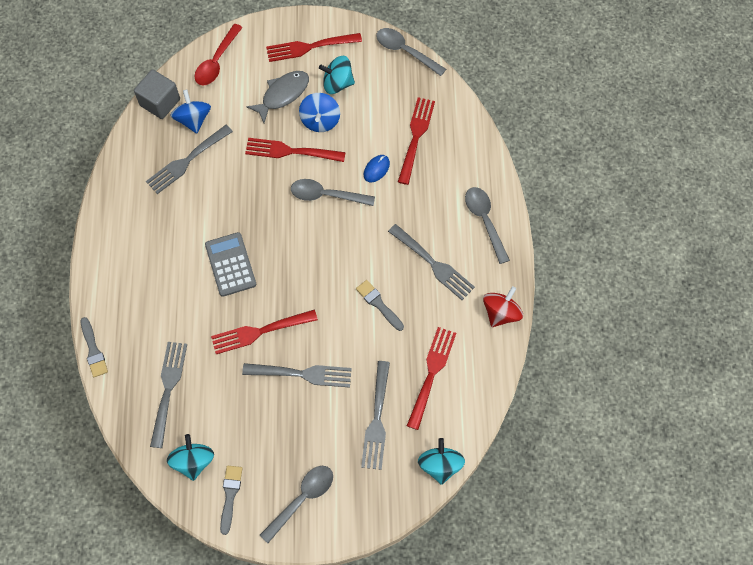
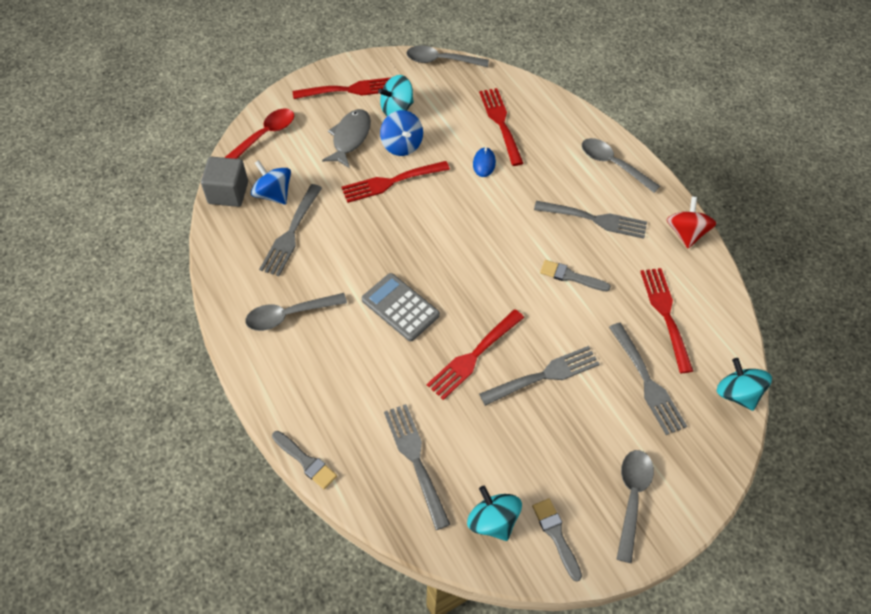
camera: 30 degrees left, 10 degrees down
(217, 61) = (264, 135): red spoon -> red spoon turned 135 degrees counterclockwise
(309, 47) = (349, 90): red fork -> red fork turned 150 degrees counterclockwise
(326, 195) = (452, 205): grey spoon -> grey spoon (289, 315)

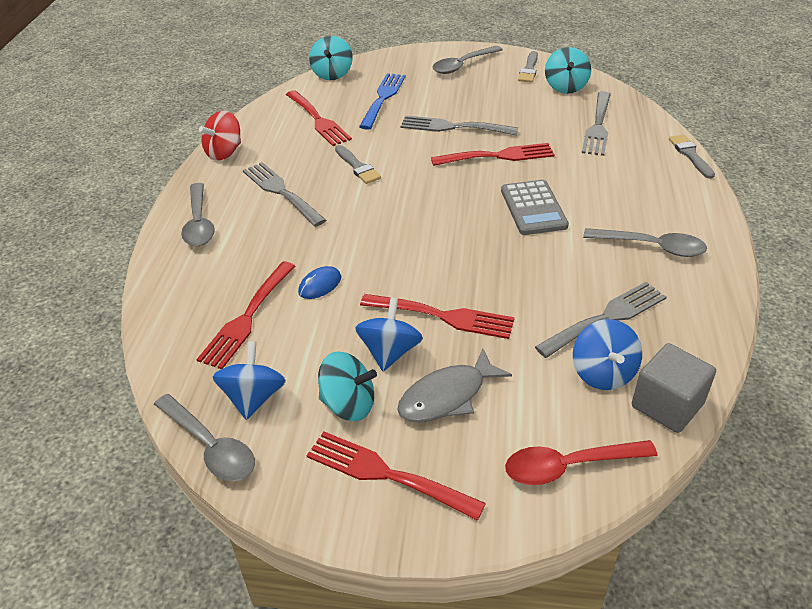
camera: 140 degrees left, 15 degrees down
(446, 88) = (254, 398): none -> blue spinning top
(647, 382) = (383, 98): grey fork -> blue fork
(665, 314) = (318, 120): red fork -> red fork turned 60 degrees counterclockwise

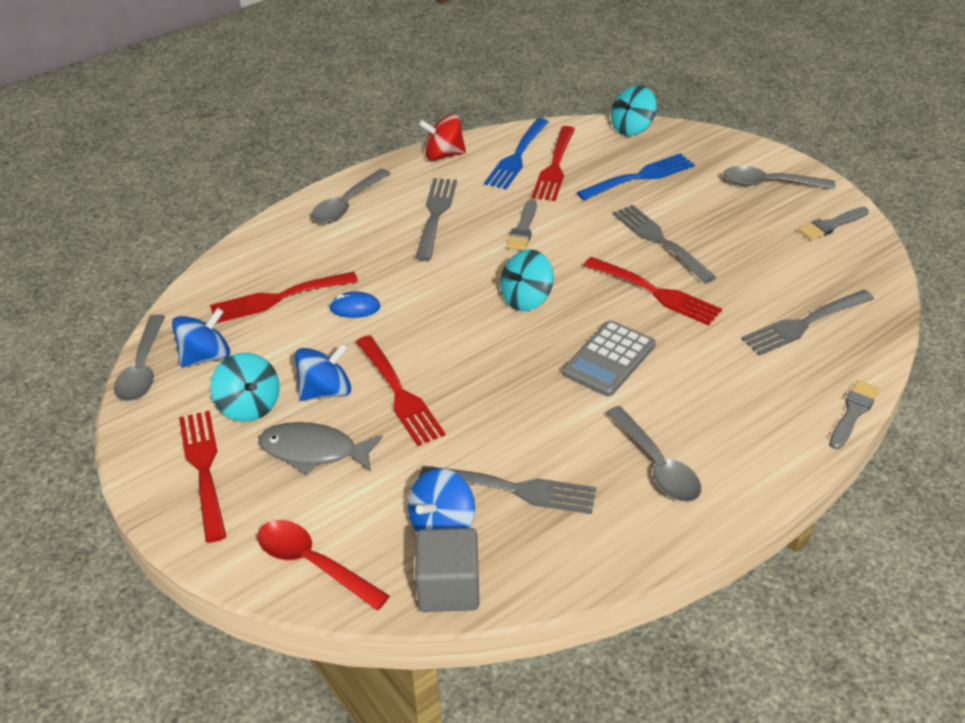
camera: 45 degrees right, 0 degrees up
(281, 127) = (517, 156): none -> blue fork
(565, 87) = (840, 264): turquoise spinning top -> turquoise spinning top (526, 299)

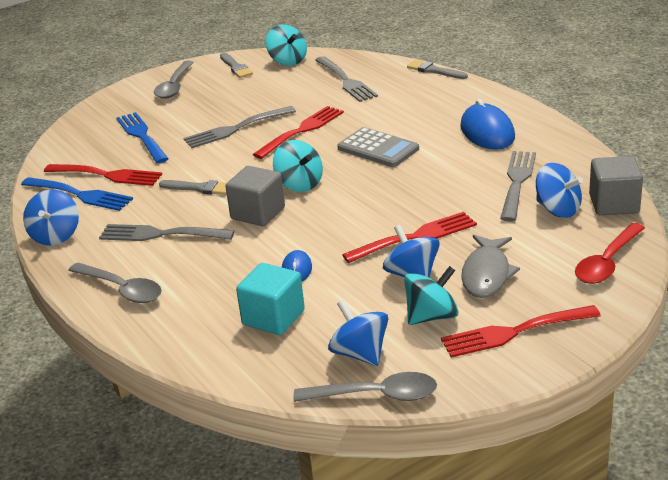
camera: 85 degrees left, 10 degrees down
(278, 298) = (273, 317): red fork -> turquoise cube
(443, 155) = (56, 236): red spinning top -> blue spinning top
(466, 273) = (258, 213): none -> grey cube
(632, 128) = (62, 139): turquoise spinning top -> turquoise spinning top (288, 61)
(656, 465) = (487, 132): grey spoon -> blue mouse

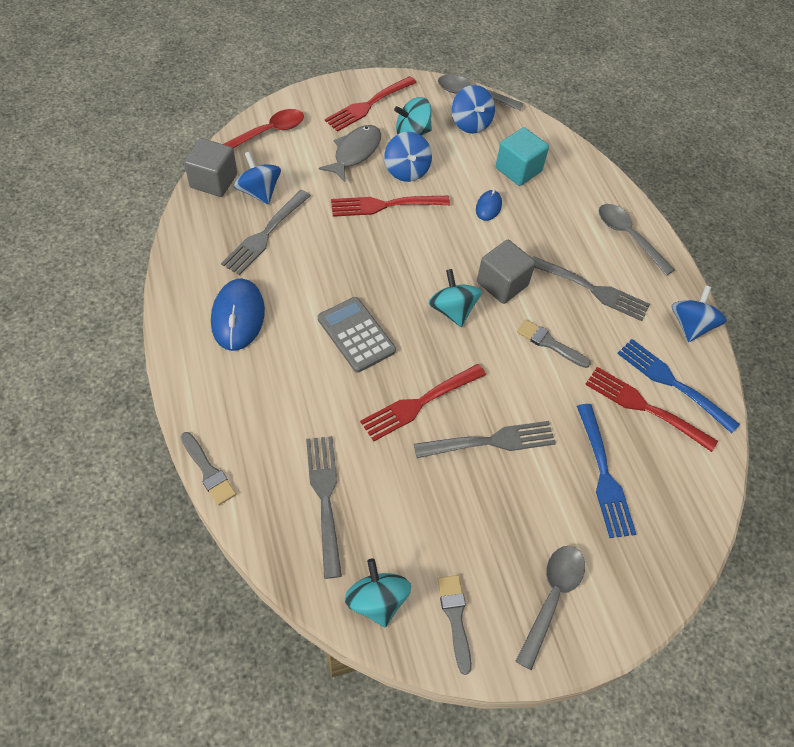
camera: 170 degrees left, 25 degrees up
(514, 332) = (368, 105): red fork -> red fork turned 135 degrees clockwise

